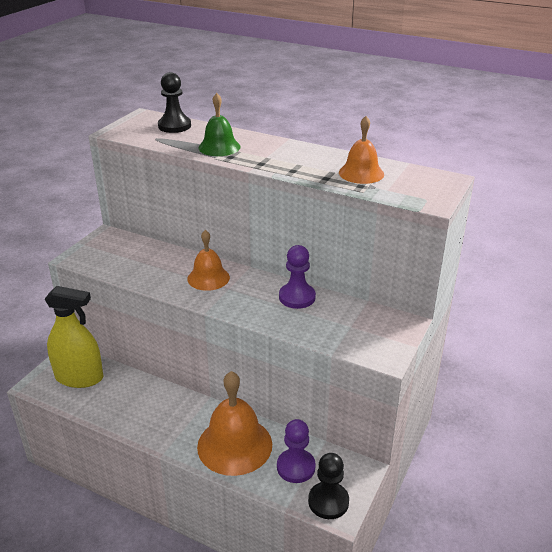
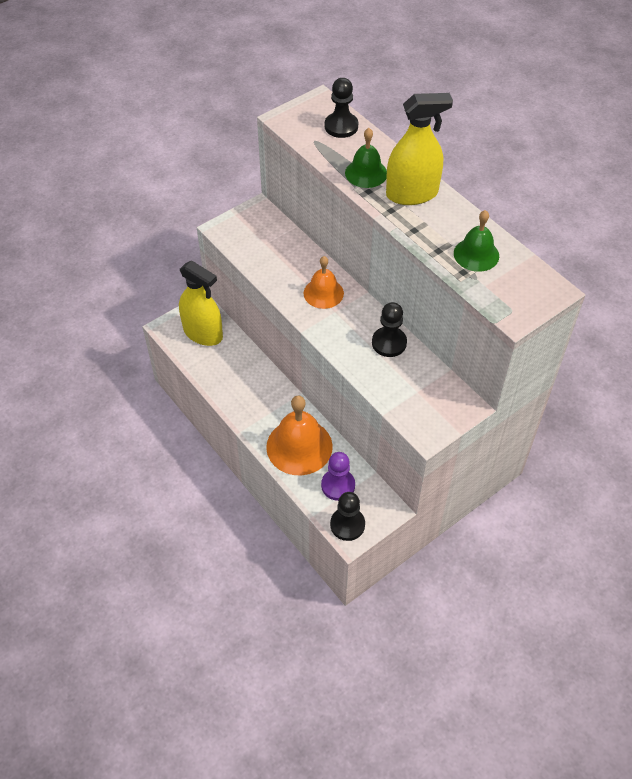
camera: 25 degrees right, 20 degrees up
(271, 151) = (412, 194): none -> yellow spray bottle
(297, 297) = (389, 343): purple pawn -> black pawn
(361, 173) = (476, 254): orange bell -> green bell

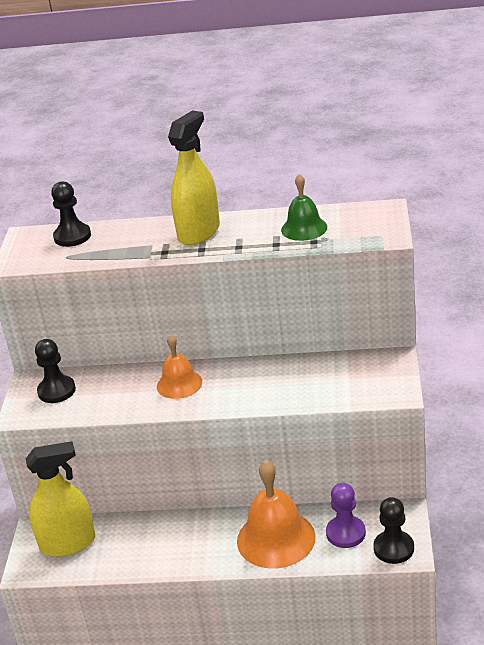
camera: 45 degrees left, 20 degrees down
(366, 173) = (143, 245): green bell -> none
(389, 343) = (280, 371): black pawn -> black pawn (56, 391)

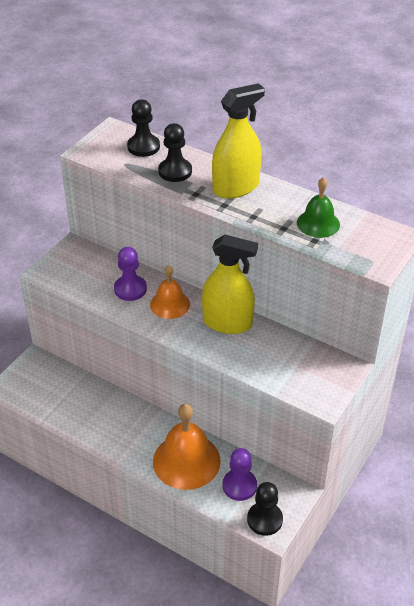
camera: 25 degrees right, 10 degrees up
(56, 391) = (83, 265): black pawn -> black pawn (175, 171)
(68, 543) = (46, 383): yellow spray bottle -> yellow spray bottle (227, 323)
(126, 389) = (130, 289): none -> purple pawn

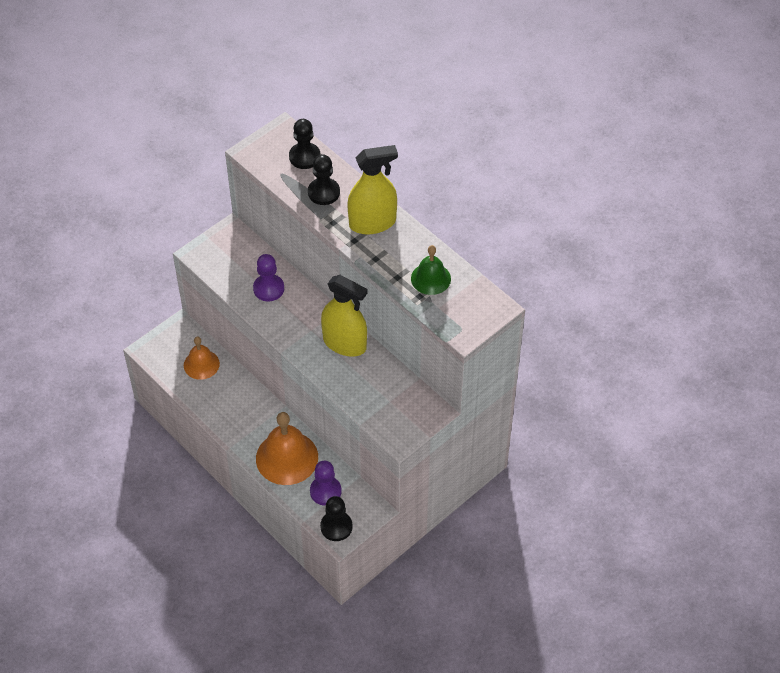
camera: 15 degrees right, 10 degrees up
(170, 304) = (299, 312): orange bell -> orange bell (201, 364)

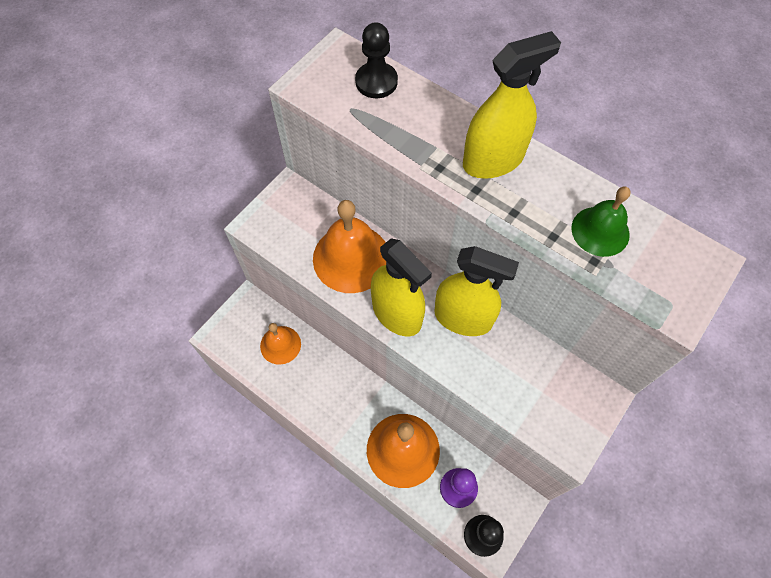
camera: 10 degrees left, 10 degrees up
(268, 289) = (351, 258): purple pawn -> orange bell
(294, 333) = (397, 313): none -> yellow spray bottle
(323, 192) = (415, 127): black pawn -> none

